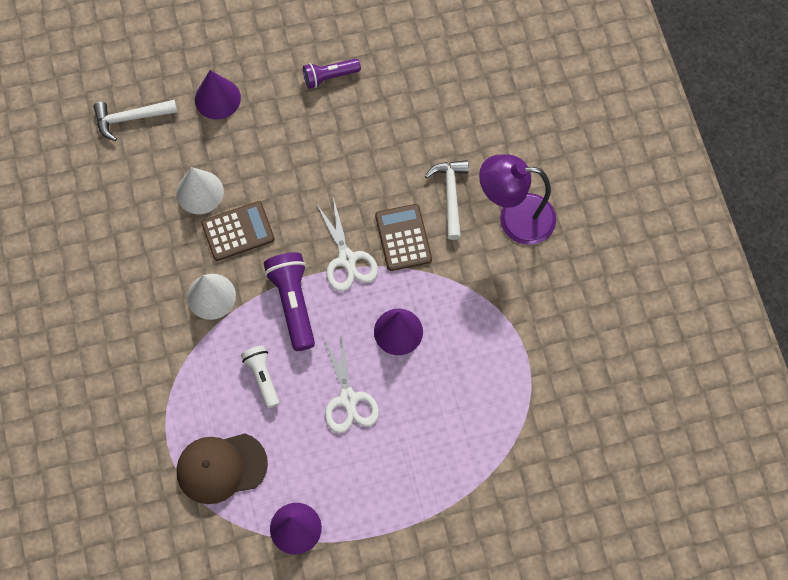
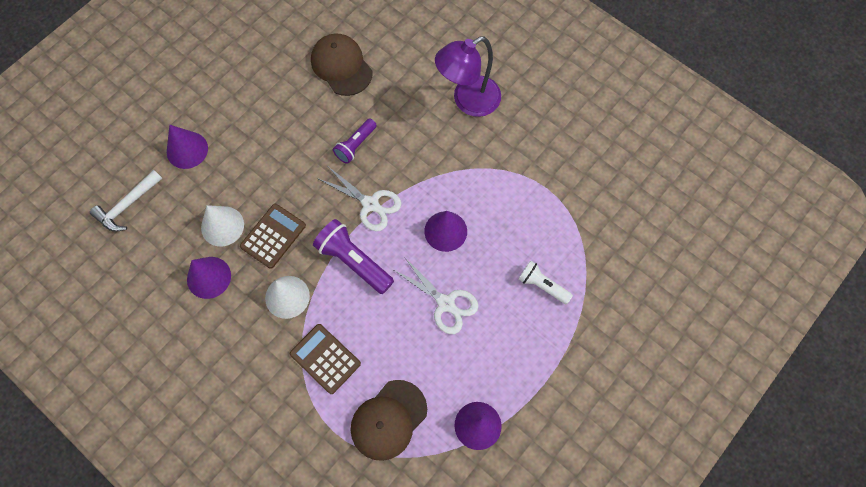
camera: 35 degrees left, 0 degrees up
(156, 232) = (209, 277): none -> purple cone
(262, 377) = (370, 330): white flashlight -> white flashlight (542, 285)
(329, 76) = (262, 84): purple flashlight -> purple flashlight (355, 145)
(403, 238) = (400, 163): brown calculator -> brown calculator (325, 358)
(417, 105) = (341, 66): none -> brown cap
(450, 195) = (412, 113): white hammer -> none

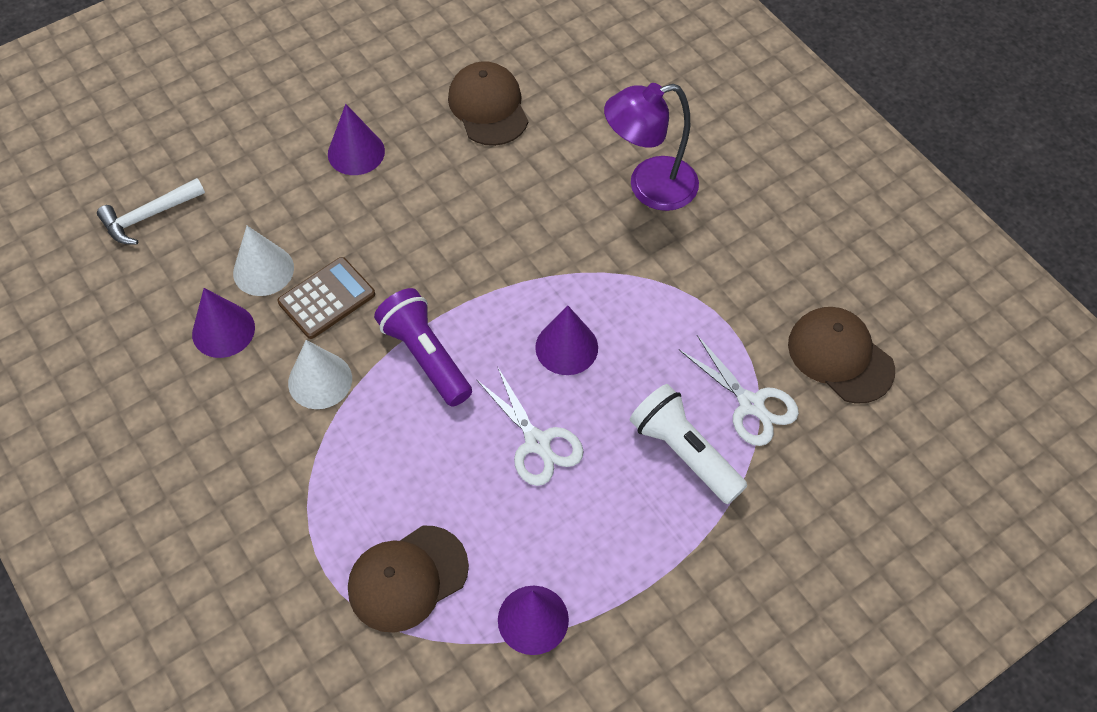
camera: 15 degrees right, 10 degrees down
(187, 150) = (249, 166): purple cone -> purple cone (356, 152)
(325, 358) = (345, 474): brown calculator -> none
(355, 145) = (476, 209): purple flashlight -> none
(370, 204) = (472, 288): white scissors -> white scissors (751, 404)
(542, 285) = (684, 452): white flashlight -> white flashlight, size x1.58
(623, 193) = (840, 356): none -> brown cap

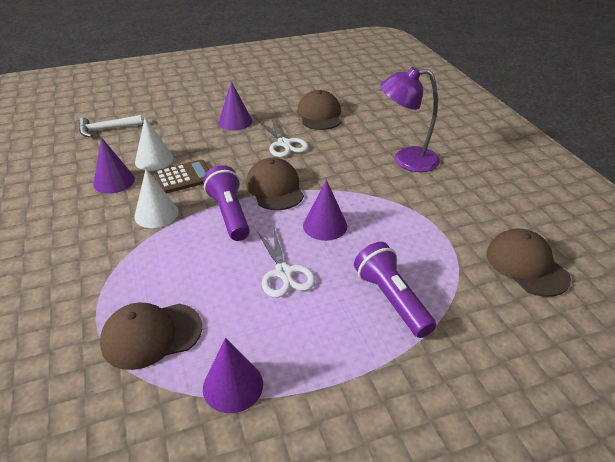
camera: 15 degrees right, 20 degrees down
(472, 290) = (275, 188): none -> brown cap
(684, 452) = (391, 299): white flashlight -> purple flashlight
(751, 404) = (451, 280): white scissors -> white scissors (284, 144)

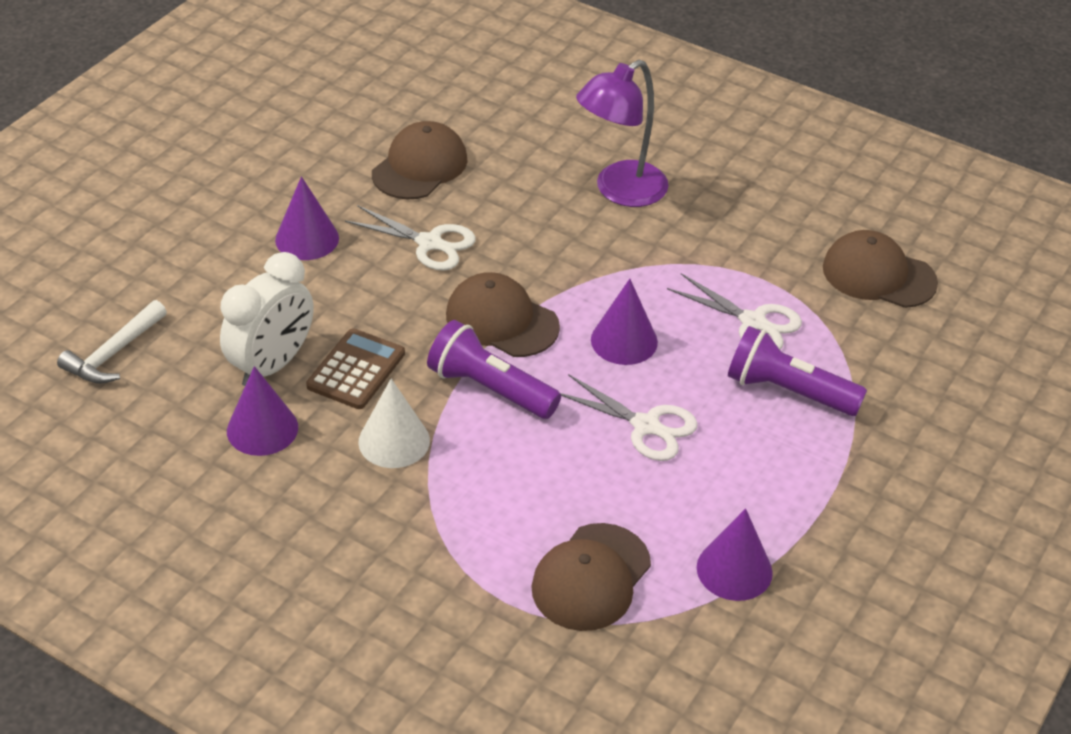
camera: 40 degrees left, 5 degrees up
(154, 160) = (272, 365): white cone -> white clock
(319, 115) = (420, 166): brown cap -> brown cap turned 75 degrees clockwise
(411, 252) = (753, 322): none -> white scissors

